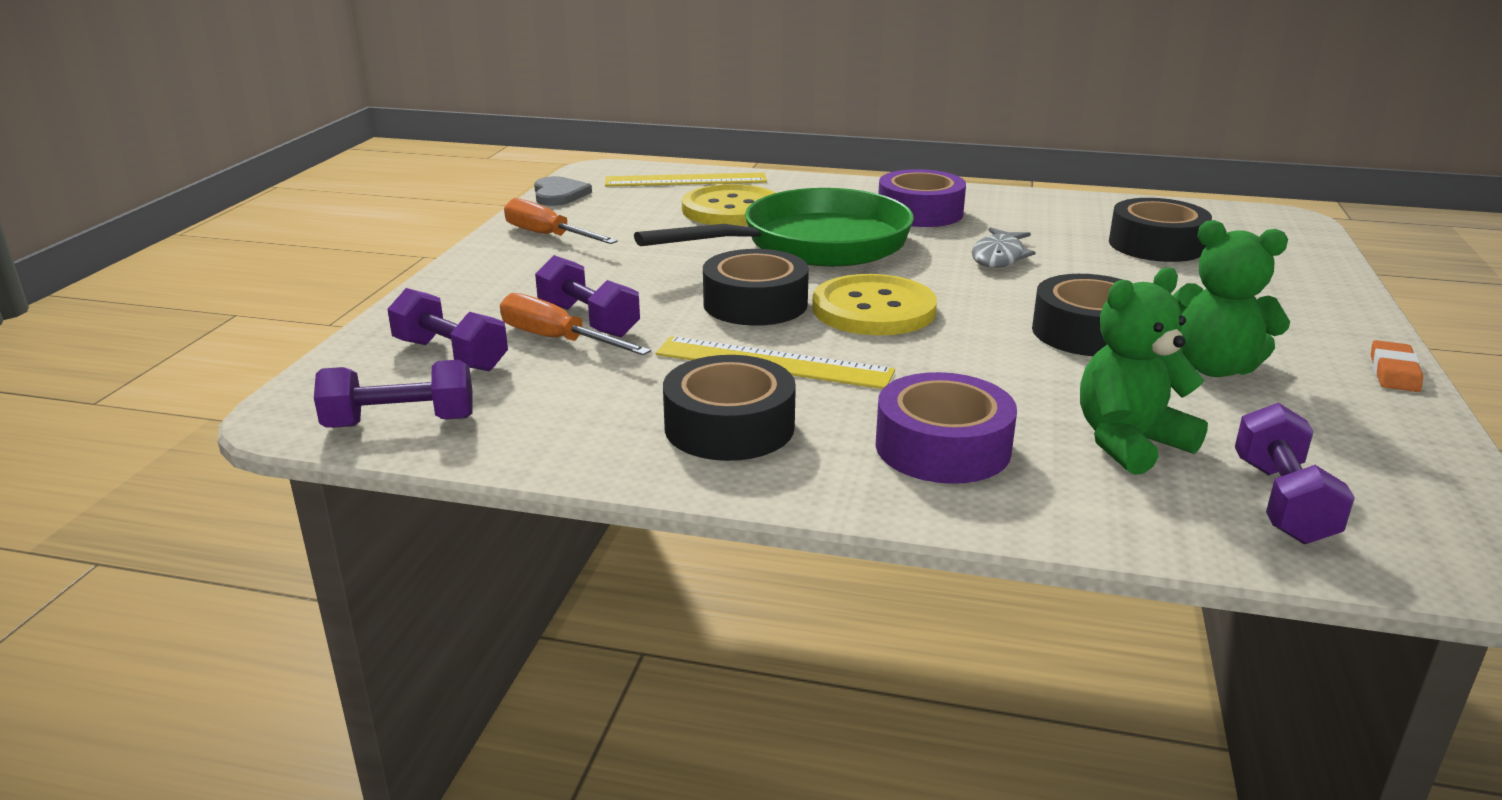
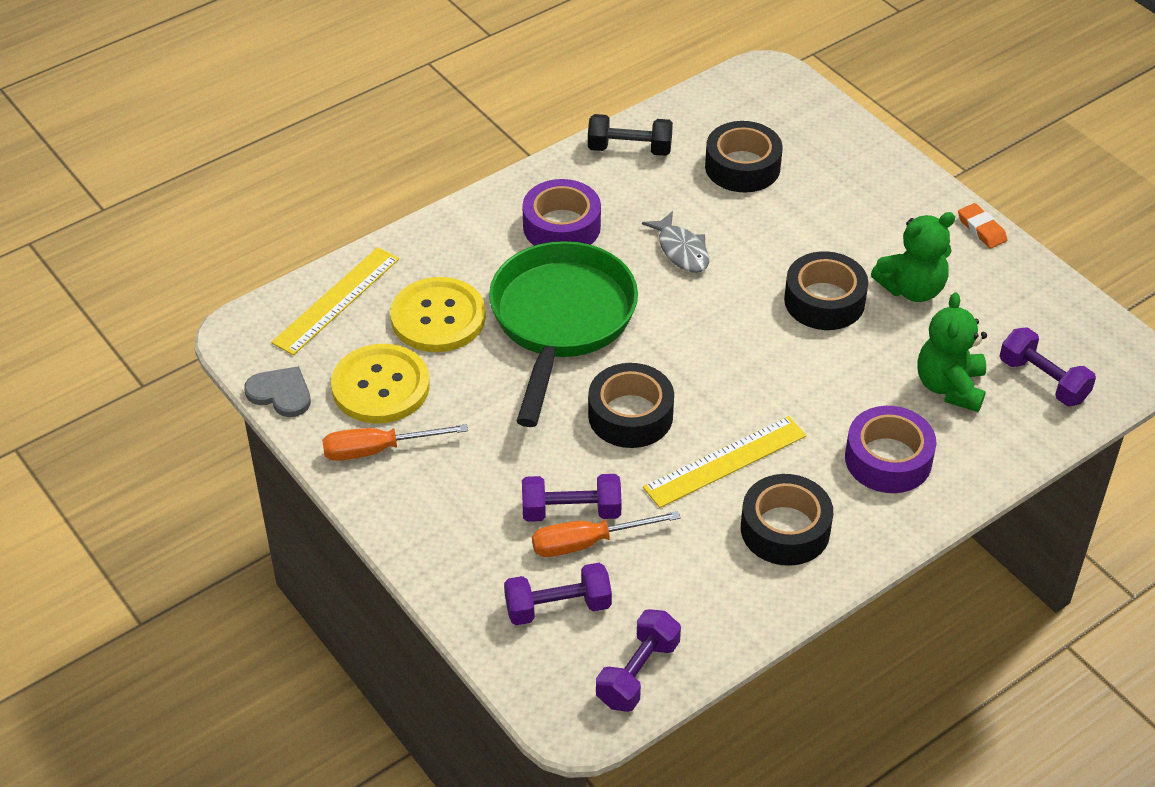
camera: 50 degrees left, 20 degrees up
(873, 309) = (698, 367): yellow button -> yellow button (380, 386)
(1062, 205) = (629, 149): none -> black dumbbell

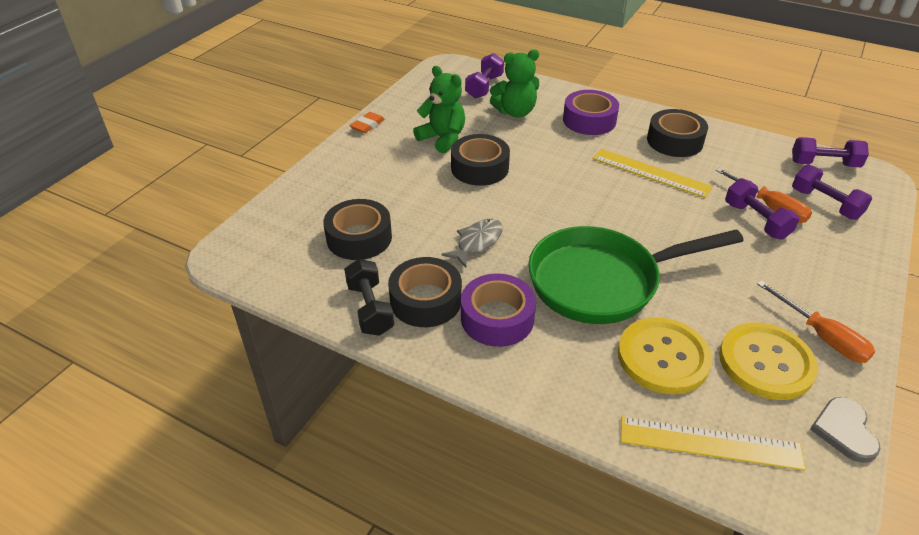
camera: 115 degrees left, 5 degrees down
(630, 415) = (655, 220): black tape -> black tape (425, 300)

